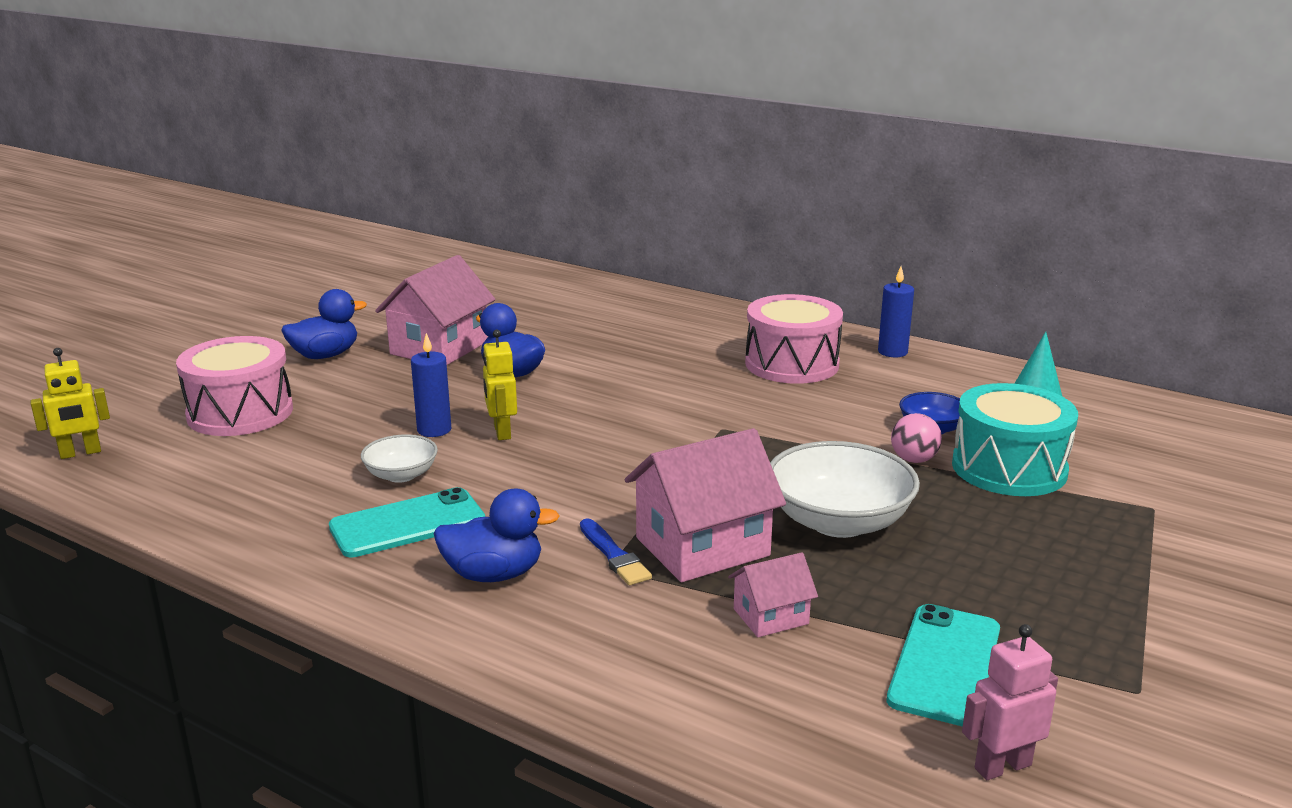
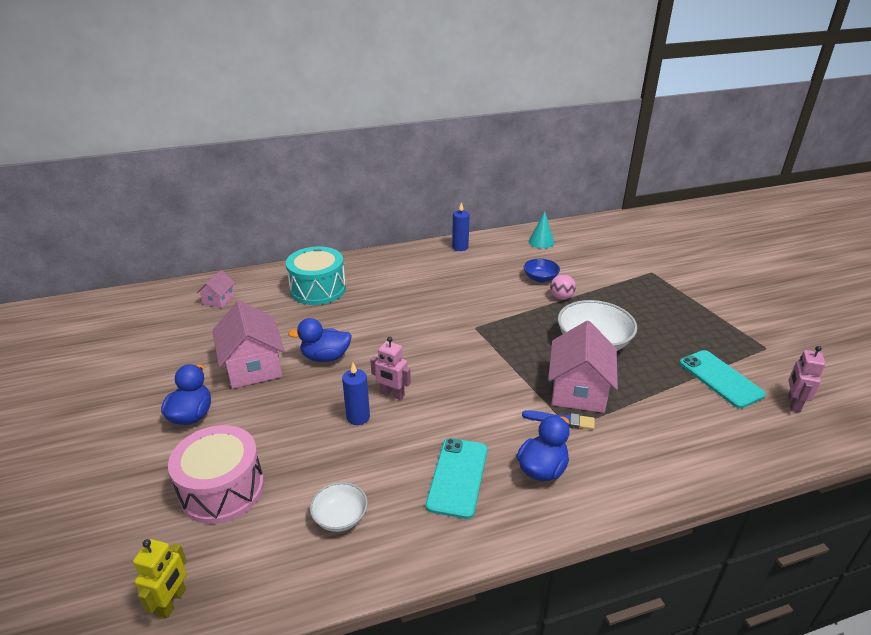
camera: 50 degrees left, 10 degrees up
(401, 475) = (398, 454): white bowl -> white bowl (340, 517)
(501, 432) = (392, 394): yellow robot -> pink robot
(771, 616) = (652, 402): pink house -> pink house (219, 300)
(791, 364) = (436, 275): pink drum -> none
(1009, 468) = (592, 281): turquoise drum -> turquoise drum (318, 289)

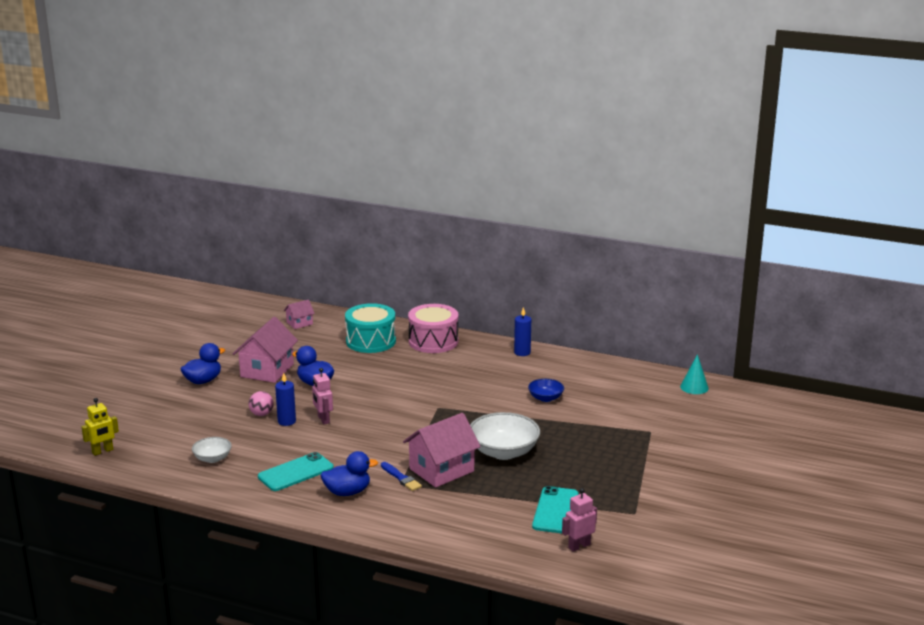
camera: 40 degrees right, 10 degrees down
(222, 489) = (175, 420): pink drum -> pink drum (433, 341)
(541, 242) = (598, 374): turquoise cone -> turquoise cone (694, 387)
(561, 297) = (537, 416): pink ball -> pink ball (261, 414)

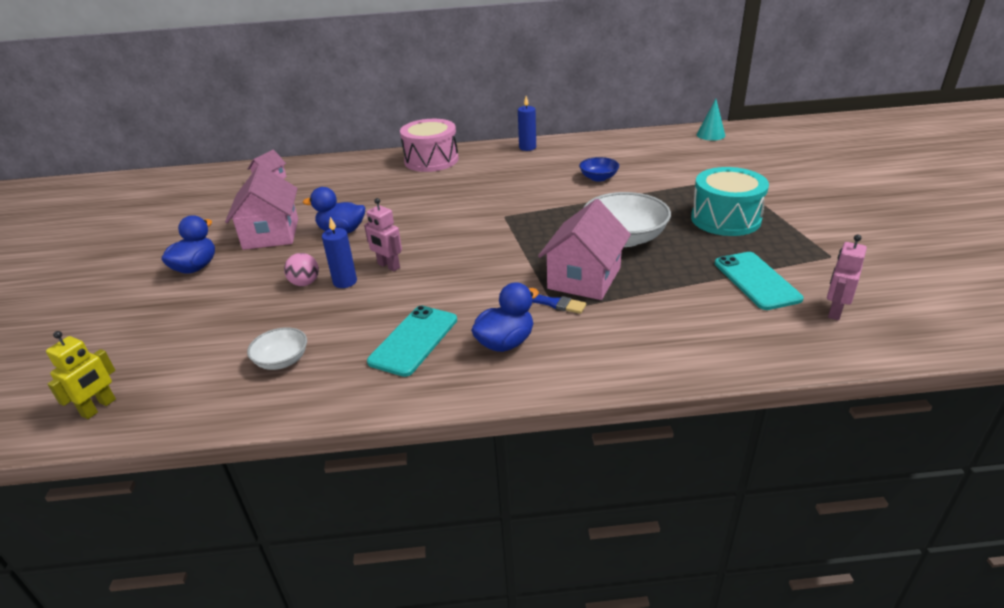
camera: 25 degrees left, 10 degrees up
(371, 341) = (366, 176): turquoise drum -> turquoise drum (725, 219)

